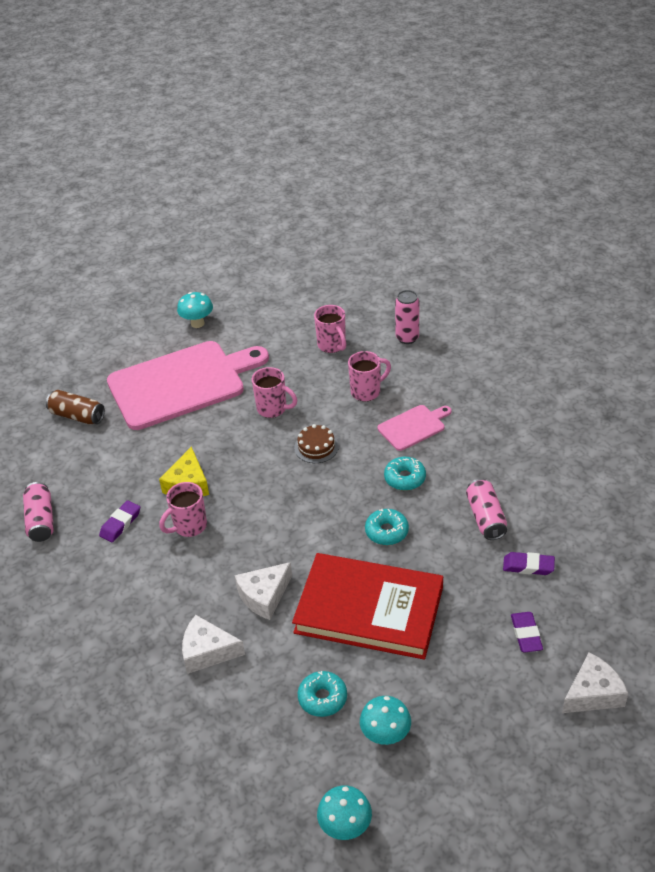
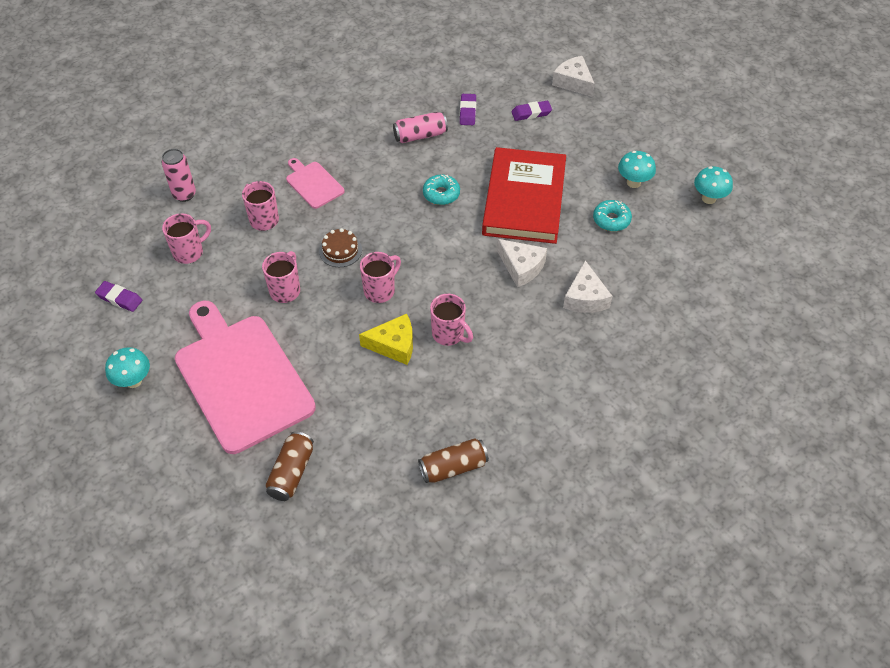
camera: 100 degrees left, 10 degrees up
(41, 520) = (453, 467): pink can -> brown can
(120, 524) = (451, 392): purple eraser -> purple eraser (119, 298)
(257, 476) = (380, 290): none -> pink mug
(405, 478) = (378, 186): turquoise donut -> none

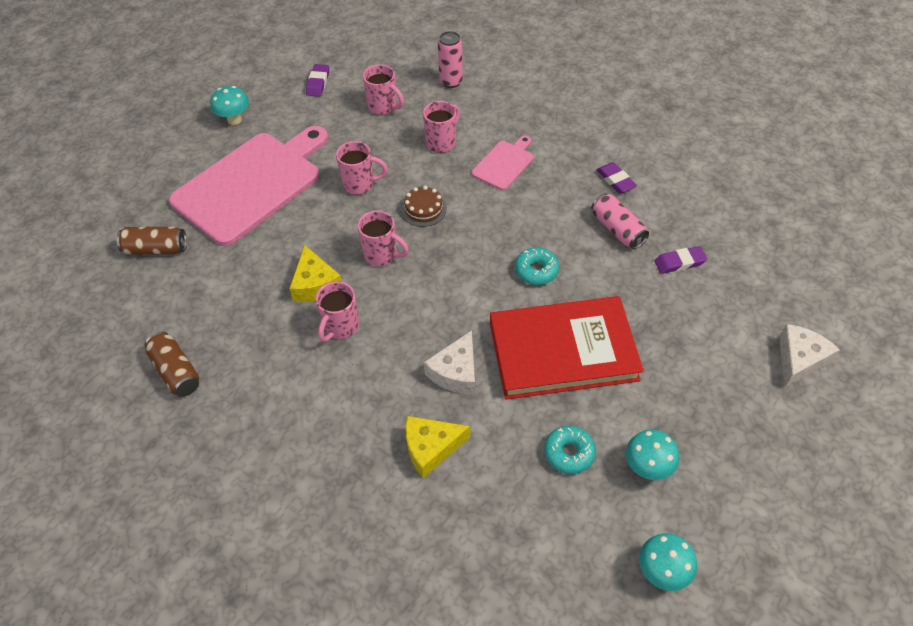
camera: 75 degrees right, 0 degrees up
(531, 113) = (713, 326): purple eraser -> purple eraser (615, 180)
(585, 297) = (431, 448): white cheese -> yellow cheese

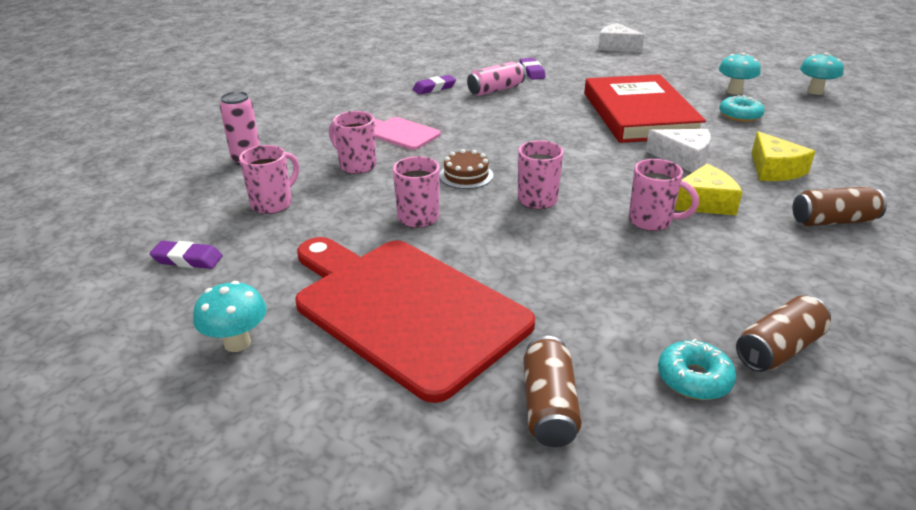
camera: 90 degrees left, 20 degrees down
(251, 184) = (405, 309): pink cutting board -> red cutting board
(315, 284) = (592, 241): yellow cheese -> yellow cheese (703, 202)
(329, 466) = (833, 221): none -> brown can
(536, 271) = (549, 122): turquoise donut -> turquoise donut (694, 378)

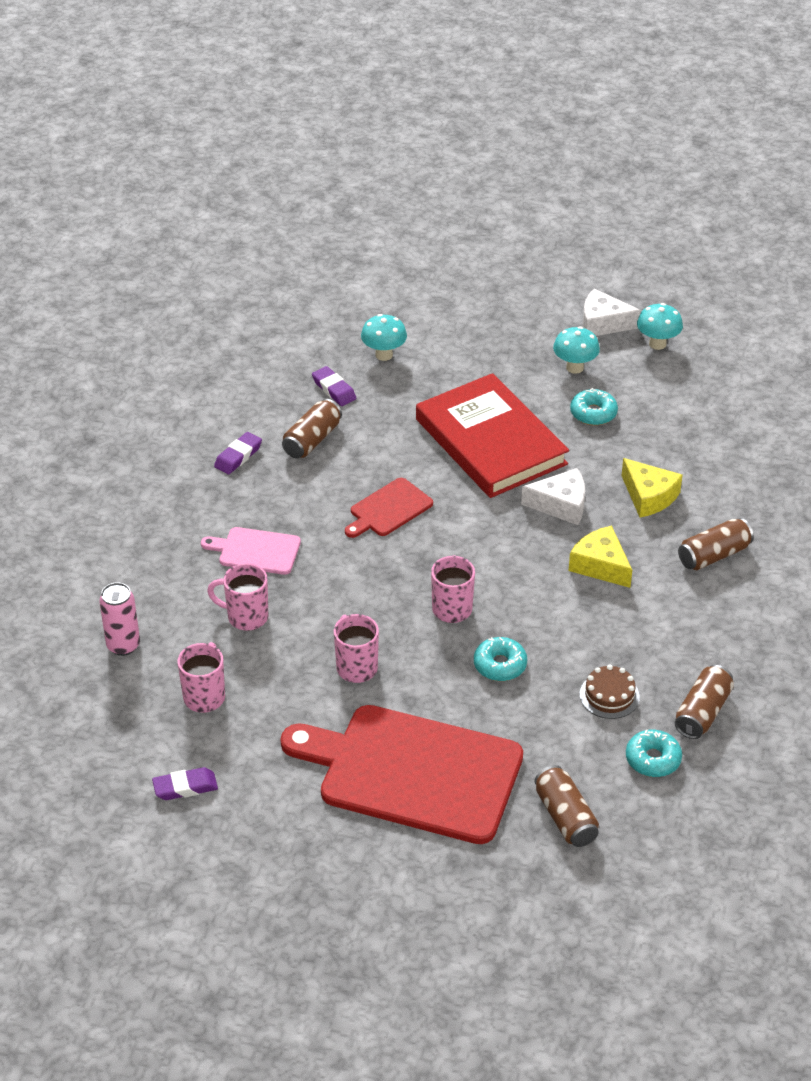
camera: 25 degrees left, 10 degrees up
(237, 343) = (304, 849): turquoise mushroom -> turquoise mushroom (384, 355)
(466, 175) = (365, 596): brown cake -> brown cake (609, 695)
(495, 90) = (312, 440): pink can -> brown can
(526, 132) = (388, 509): none -> red cutting board
(558, 248) = (500, 665): none -> turquoise donut
(616, 46) = (408, 303): white cheese -> white cheese (603, 323)
(652, 221) = (565, 605): pink mug -> none
(703, 202) = (600, 565): yellow cheese -> yellow cheese turned 90 degrees counterclockwise

